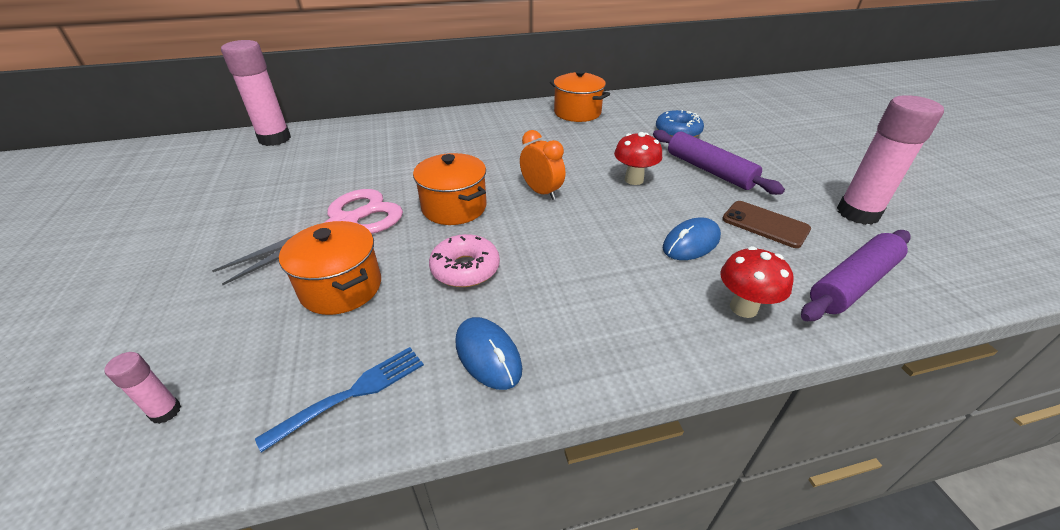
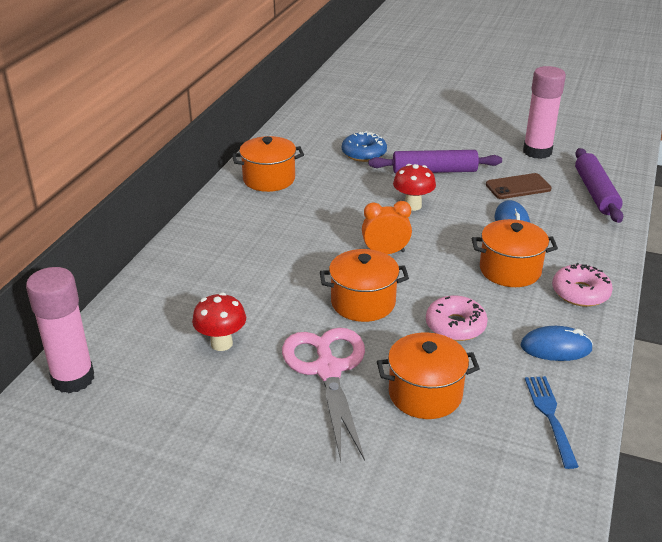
camera: 55 degrees left, 5 degrees down
(166, 411) = (505, 513): pink glue stick -> none
(600, 271) = (510, 270): none -> orange pot
(619, 340) = (580, 293): none -> pink donut
(743, 308) = (587, 237): red mushroom -> red mushroom (221, 343)

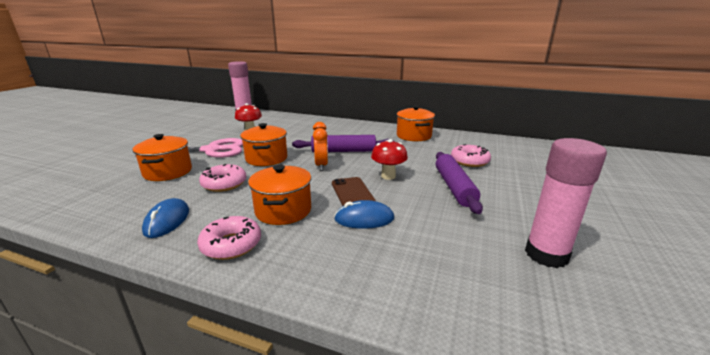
camera: 90 degrees right, 10 degrees down
(364, 153) = (469, 161): blue donut -> pink donut
(518, 187) = (440, 230): brown phone -> brown phone (352, 193)
(550, 417) = (100, 209): blue fork -> none
(595, 193) = (448, 293): purple rolling pin -> purple rolling pin (343, 151)

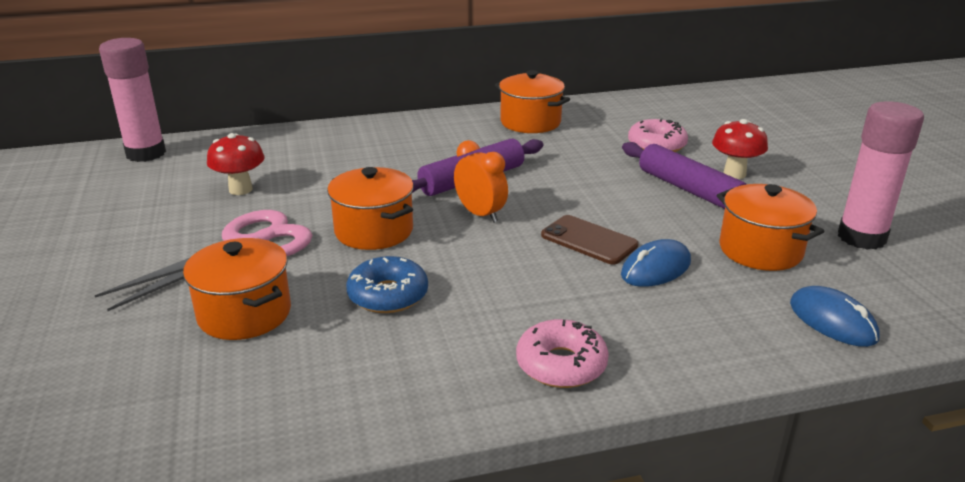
camera: 35 degrees left, 5 degrees up
(167, 221) = (414, 378): blue mouse -> blue mouse (832, 321)
(224, 184) = (388, 295): pink donut -> blue donut
(283, 210) = (545, 298): orange pot -> orange pot (760, 250)
(388, 176) = (595, 200): red mushroom -> red mushroom (734, 174)

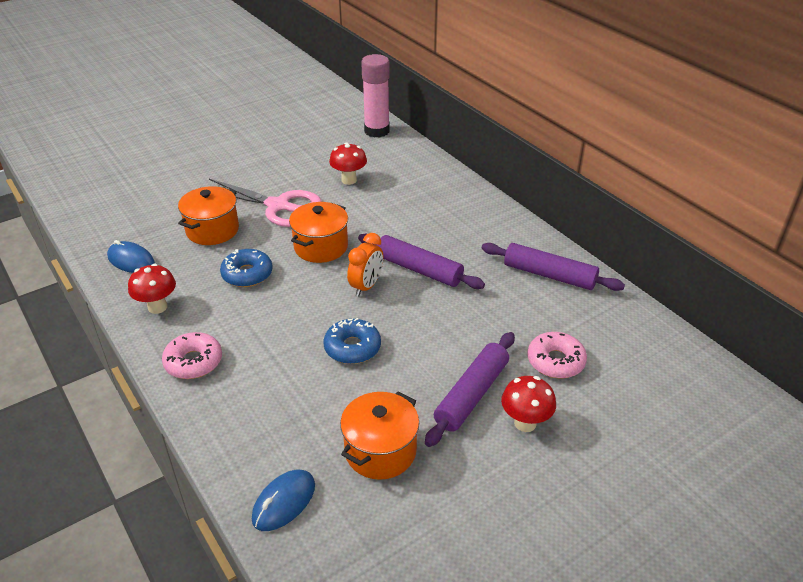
camera: 70 degrees right, 10 degrees up
(408, 390) = (157, 307): none -> red mushroom
(530, 122) = (549, 275): orange pot -> purple rolling pin
(589, 240) = (352, 348): brown phone -> blue donut
(656, 269) = (325, 390): blue mouse -> blue mouse (131, 260)
(861, 237) = (438, 525): pink glue stick -> none

